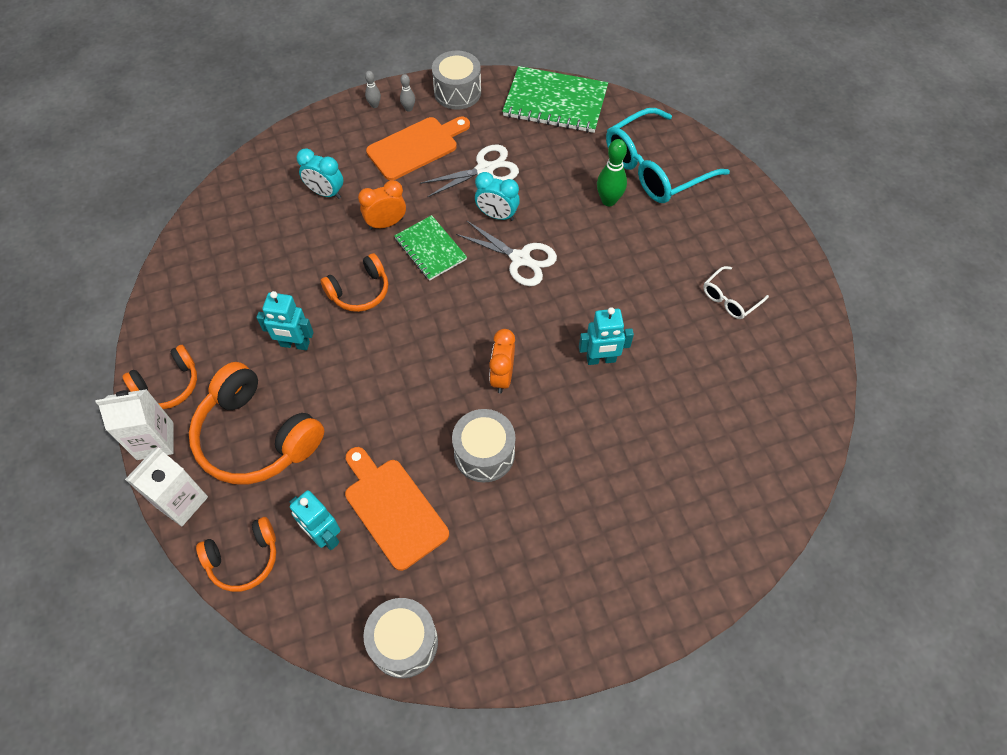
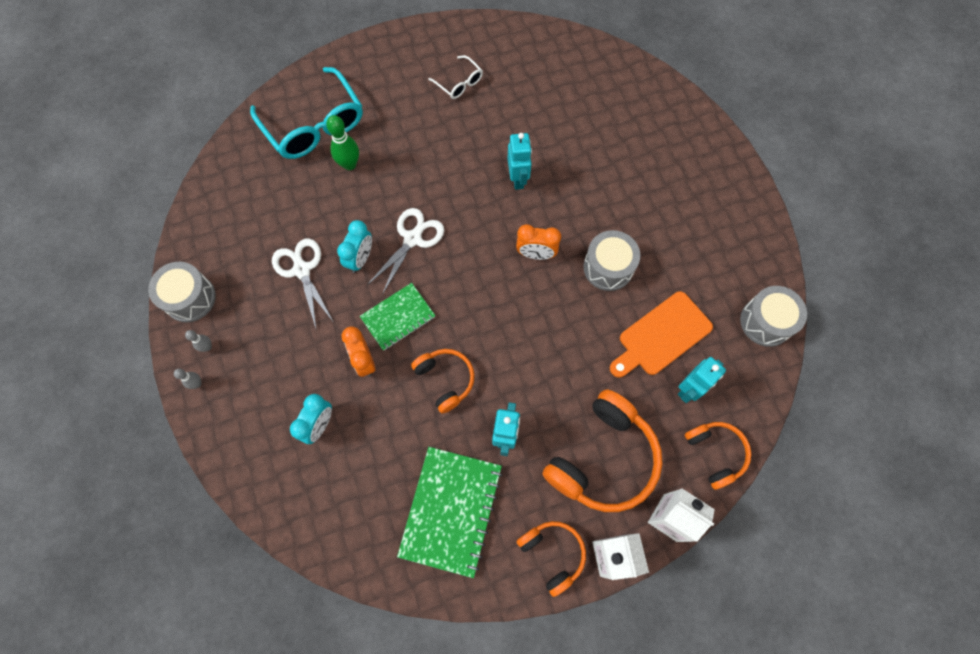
camera: 90 degrees left, 10 degrees up
(416, 147) = (264, 337): orange cutting board -> none
(555, 102) = (218, 205): green notebook -> green notebook (451, 511)

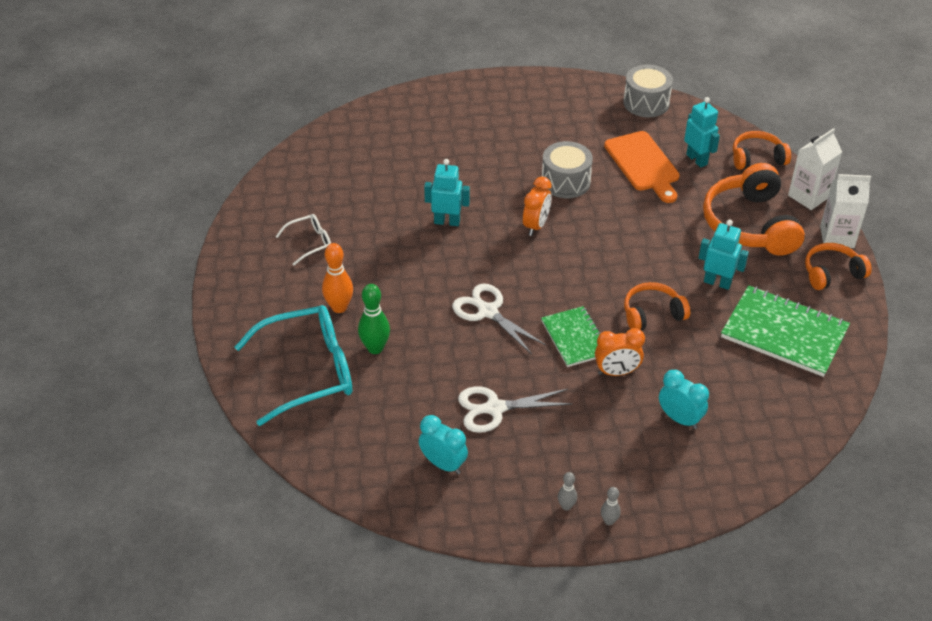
camera: 75 degrees left, 25 degrees down
(190, 298) = (498, 517): grey drum -> none
(360, 258) = (497, 357): turquoise clock -> turquoise clock (443, 464)
(389, 126) = (339, 307): none -> orange bowling pin
(603, 458) = (750, 224): orange headphones -> orange headphones turned 150 degrees counterclockwise

